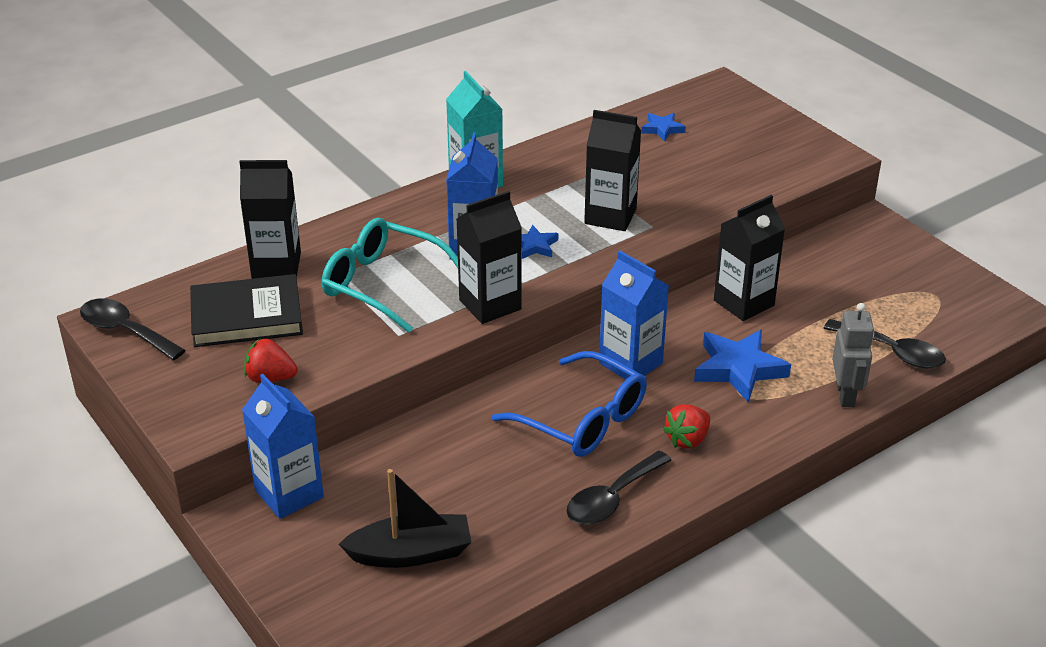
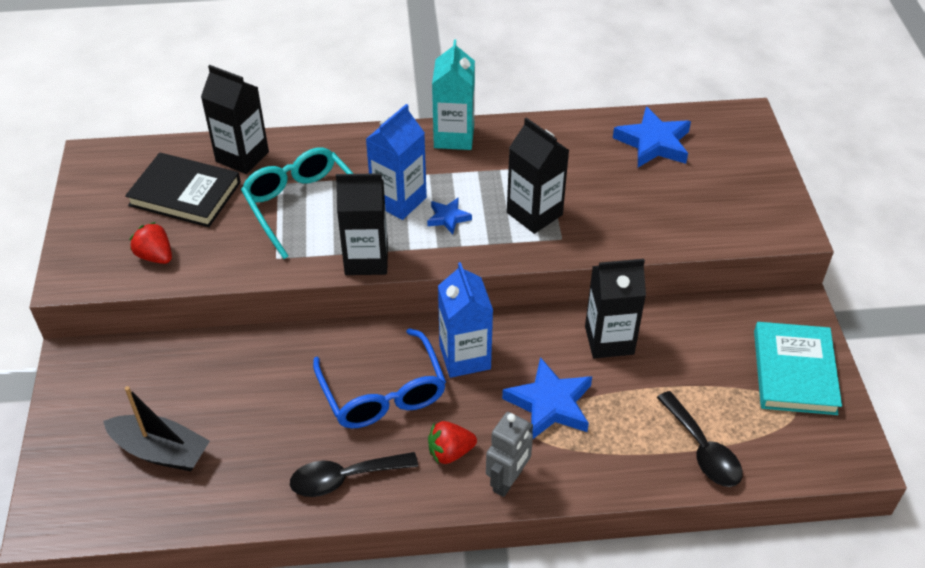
camera: 30 degrees right, 10 degrees up
(125, 331) = (96, 172): black spoon -> none
(289, 494) = (122, 356): blue carton -> none
(662, 129) = (653, 143): blue star -> blue star, size x1.86
(845, 395) = (622, 473): grey robot -> grey robot (508, 481)
(911, 269) = (794, 371): none -> turquoise book

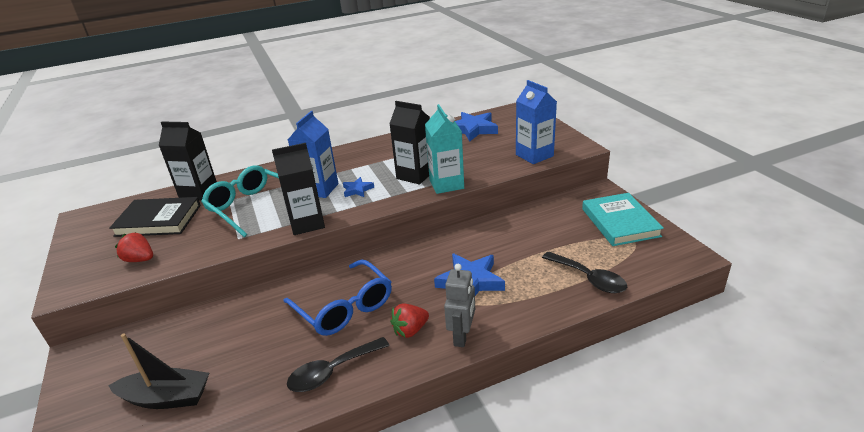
camera: 15 degrees left, 15 degrees down
(454, 137) = (345, 153): turquoise carton -> turquoise carton (446, 184)
(465, 357) = (397, 271): blue carton -> blue carton (534, 155)
(609, 340) = (493, 236): black carton -> none

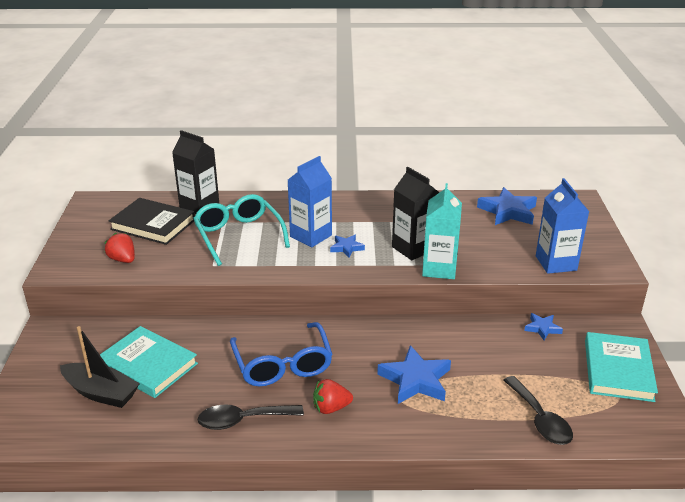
camera: 20 degrees right, 0 degrees up
(207, 353) = (148, 365): none -> turquoise book
(307, 223) = (280, 269): black carton -> none
(462, 336) = (376, 431): grey robot -> none
(545, 209) = (542, 328): none -> blue star

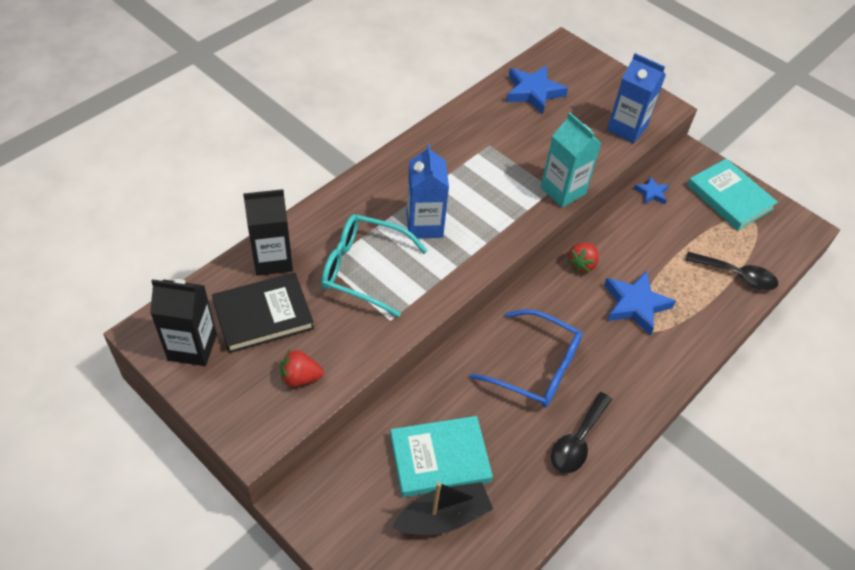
camera: 50 degrees left, 20 degrees up
(331, 408) = (617, 376): red strawberry -> red strawberry (581, 264)
(346, 248) = (470, 217): blue star -> none
(413, 248) = (518, 182): black carton -> black carton (192, 347)

